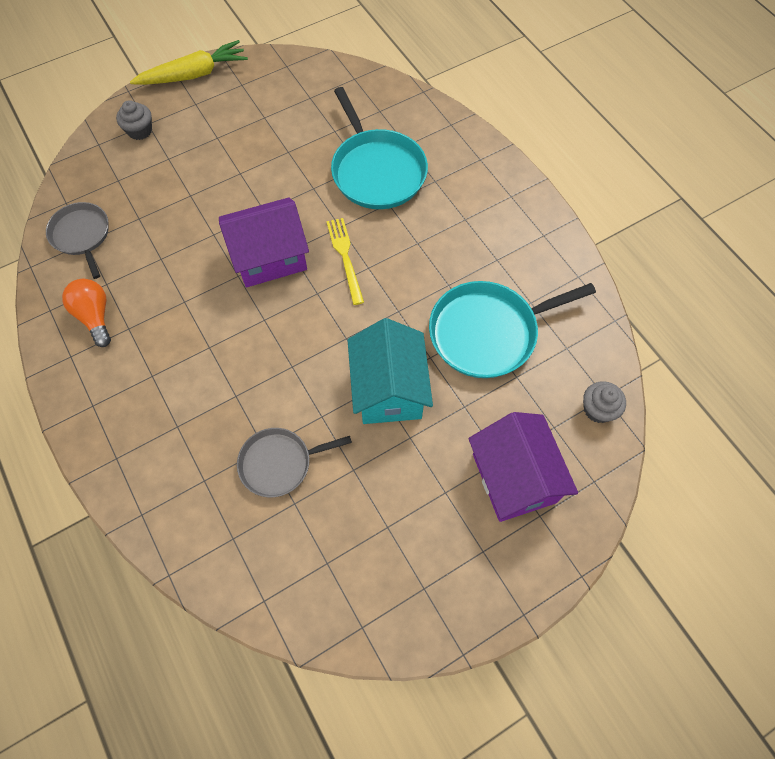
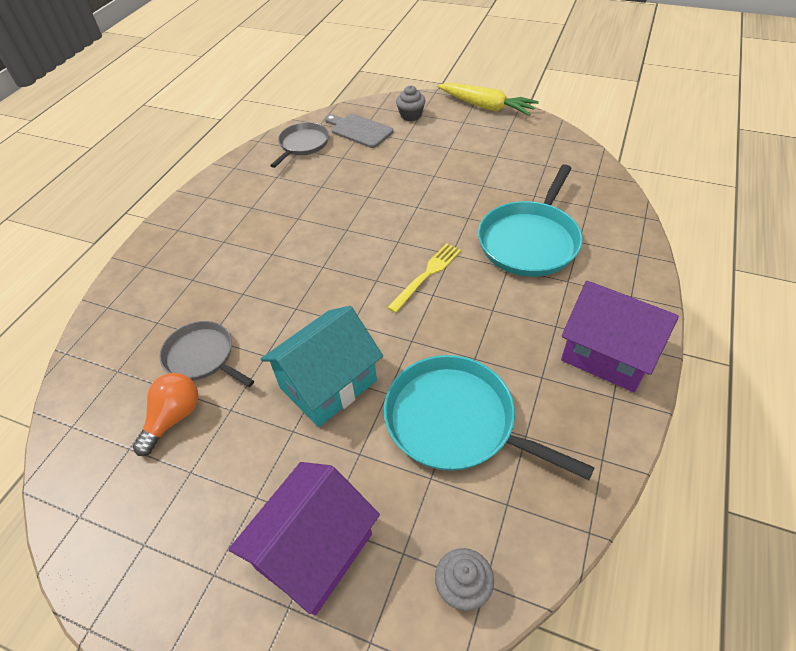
camera: 55 degrees right, 15 degrees down
(95, 316) = (247, 188): orange light bulb -> orange light bulb (173, 418)
(114, 180) = (359, 130): none -> grey cutting board
(269, 257) = (379, 235): purple house -> purple house (607, 354)

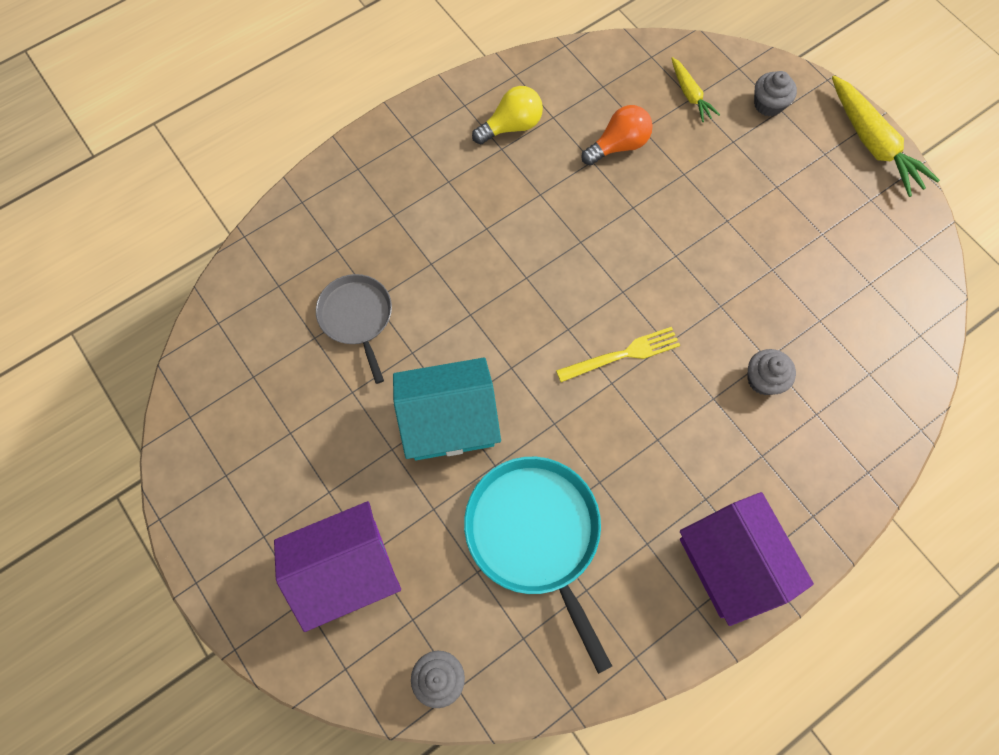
camera: 30 degrees right, 20 degrees up
(173, 418) = (302, 369): orange light bulb -> orange light bulb (618, 145)
(250, 193) = (511, 126): none -> yellow light bulb
(303, 145) = (611, 81): grey pan -> none
(359, 130) = (690, 94): grey cutting board -> yellow carrot
(530, 241) = (763, 379): turquoise pan -> grey cupcake

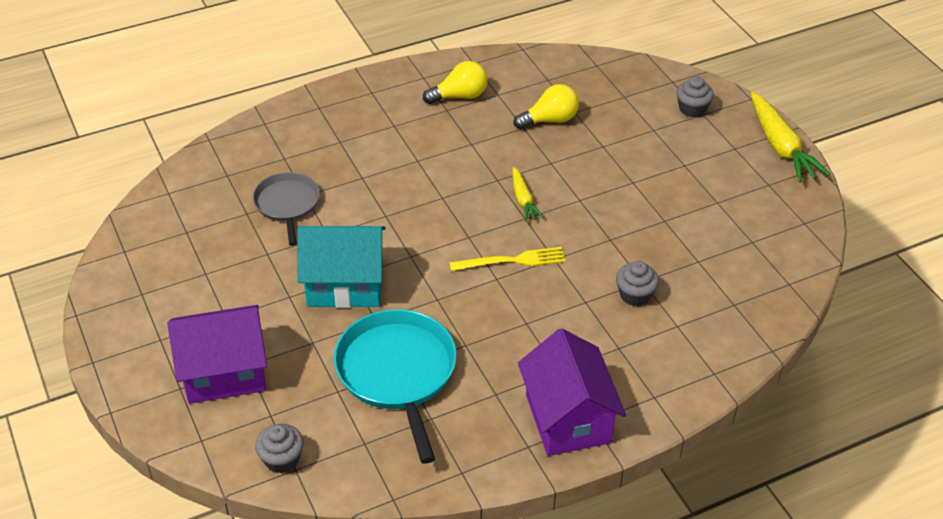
camera: 10 degrees right, 25 degrees down
(618, 145) = (550, 120): orange light bulb -> yellow light bulb
(690, 94) = (623, 94): yellow carrot -> yellow carrot (523, 200)

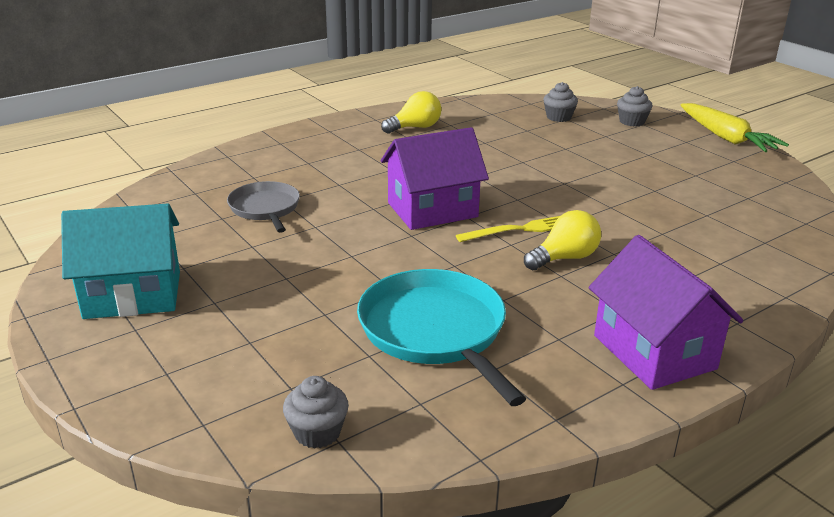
camera: 10 degrees left, 15 degrees down
(224, 372) = (222, 352): purple house -> purple house (432, 210)
(345, 285) = (347, 263): turquoise house -> turquoise house (133, 295)
(523, 200) = (509, 187): yellow carrot -> none
(550, 120) = (507, 136): yellow light bulb -> yellow light bulb (564, 258)
(635, 295) = (661, 244): grey cupcake -> grey cupcake (558, 117)

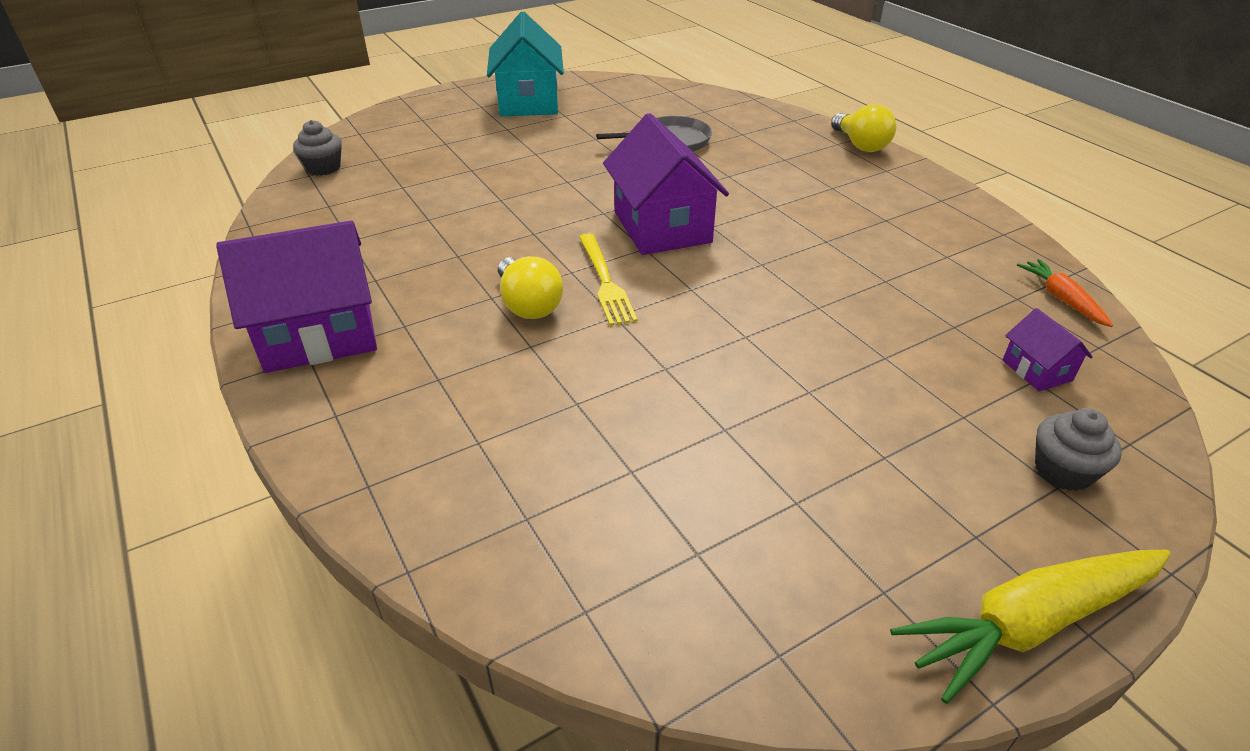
camera: 95 degrees right, 10 degrees up
(415, 128) = (921, 227): yellow light bulb -> yellow light bulb (860, 145)
(435, 331) = (420, 216): turquoise pan -> none
(489, 104) = (1062, 299): none -> orange carrot
(558, 117) = (1037, 370): grey cupcake -> purple house

